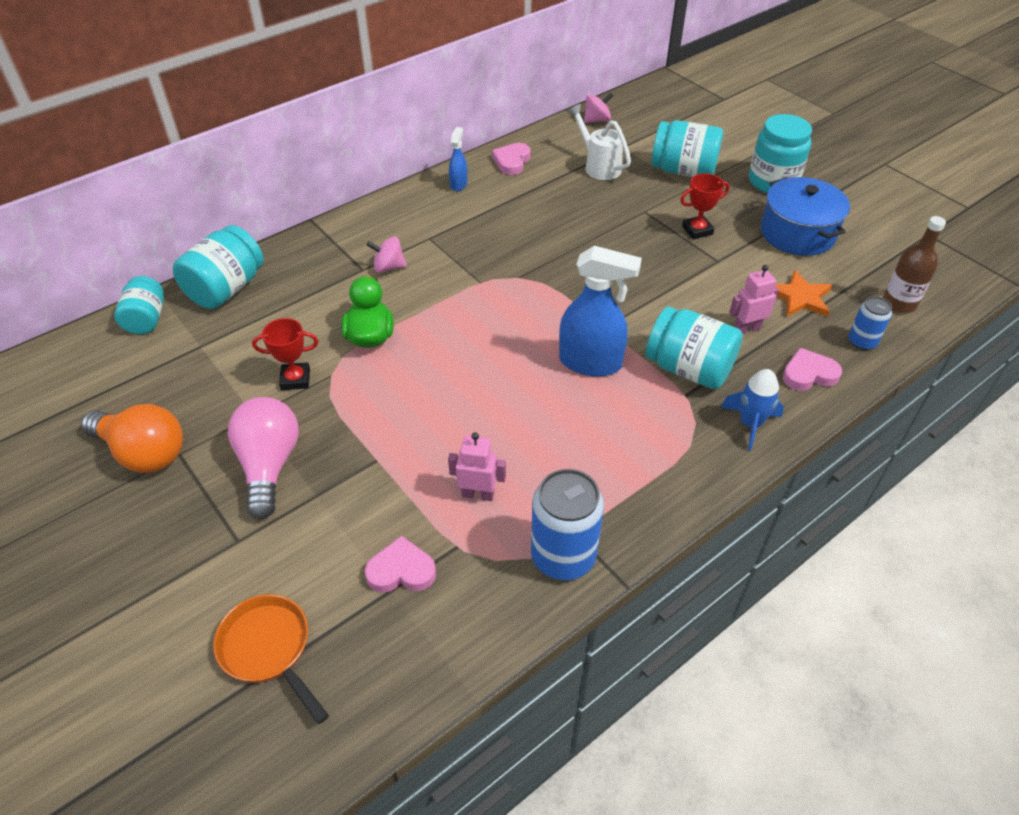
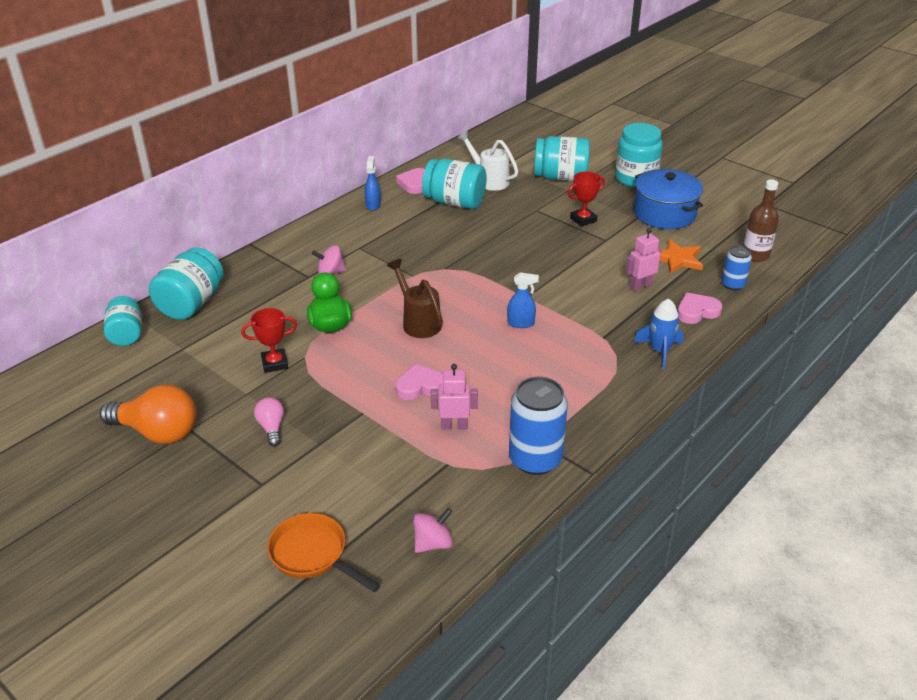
camera: 10 degrees left, 10 degrees down
(269, 465) = (271, 428): pink light bulb -> pink light bulb, size x0.51
(401, 570) = (406, 486): pink heart -> pink heart (420, 386)
(471, 345) = (418, 322): none -> brown watering can
(590, 362) = (521, 323): blue spray bottle -> blue spray bottle, size x0.51
(597, 120) = (478, 146): pink spinning top -> pink spinning top (433, 543)
(689, 369) = (601, 318): turquoise jar -> turquoise jar (455, 202)

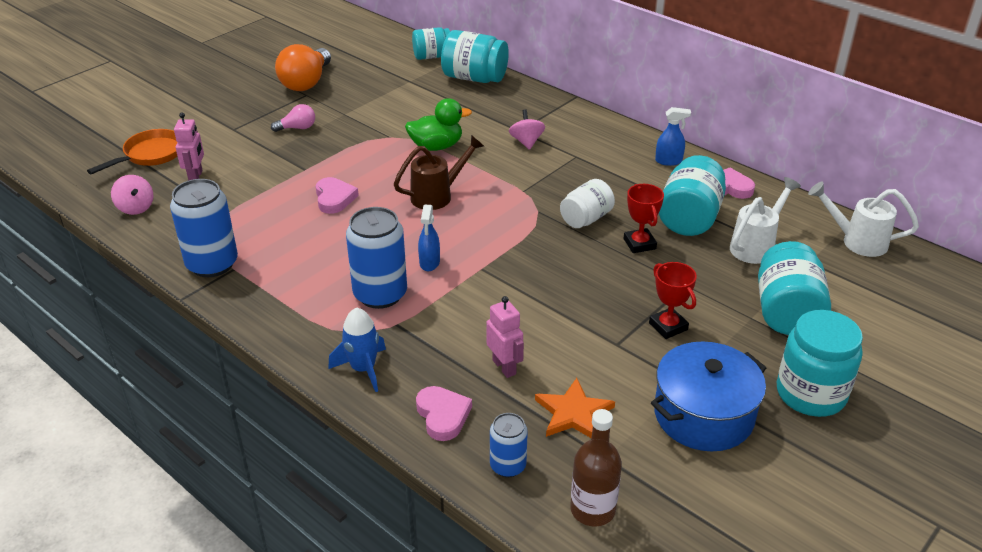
camera: 90 degrees right, 0 degrees up
(275, 363) = (382, 123): red trophy -> red trophy (639, 244)
(454, 426) = (273, 218): pink robot -> pink robot (196, 177)
(456, 246) = (586, 219): none -> white jar
(482, 146) = (856, 241): none -> white watering can
(567, 348) = (380, 294): none -> blue can

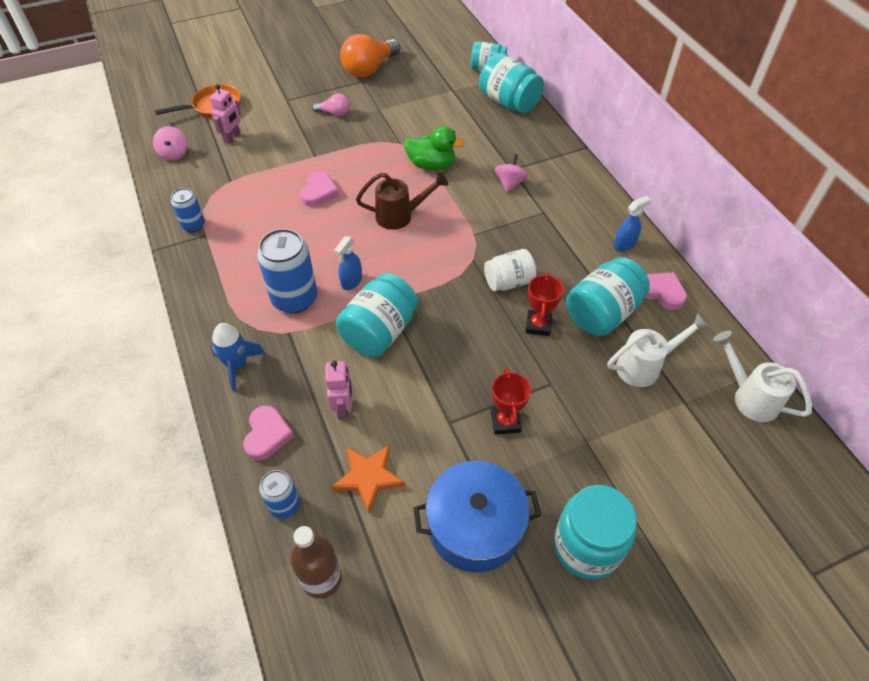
camera: 25 degrees right, 15 degrees up
(212, 264) = (193, 225): blue can -> blue can, size x0.56
(668, 161) = (624, 244): blue spray bottle -> blue spray bottle turned 60 degrees counterclockwise
(786, 312) = (624, 449): turquoise jar -> turquoise jar (379, 332)

